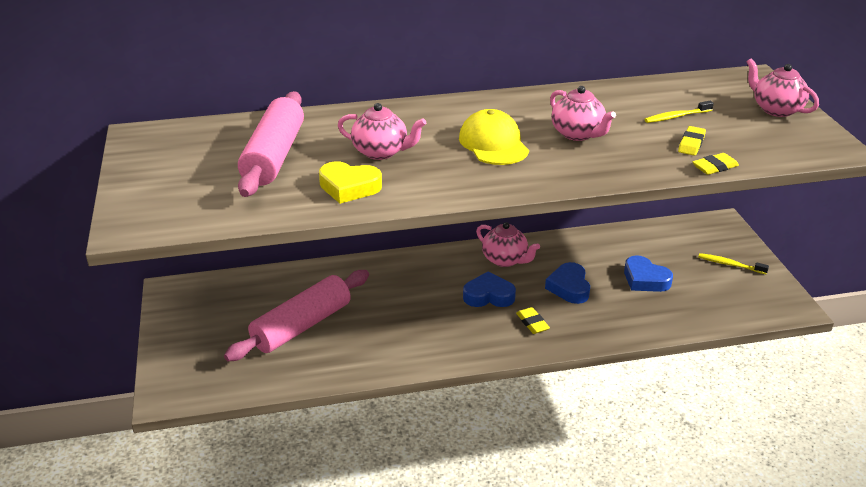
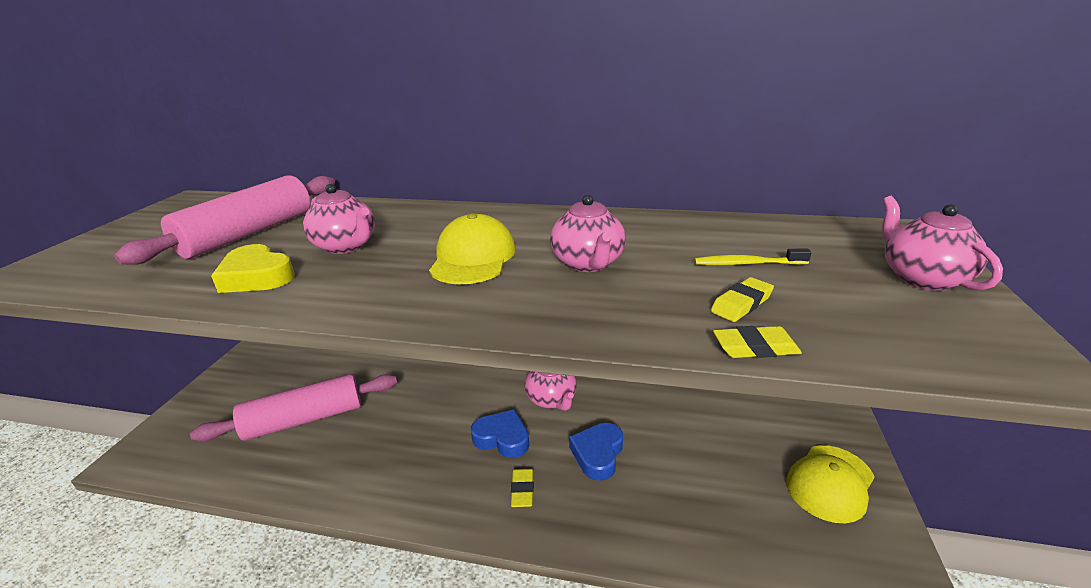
camera: 25 degrees right, 5 degrees down
(645, 279) = (698, 471): blue heart -> none
(730, 264) = (830, 483): yellow toothbrush -> yellow cap

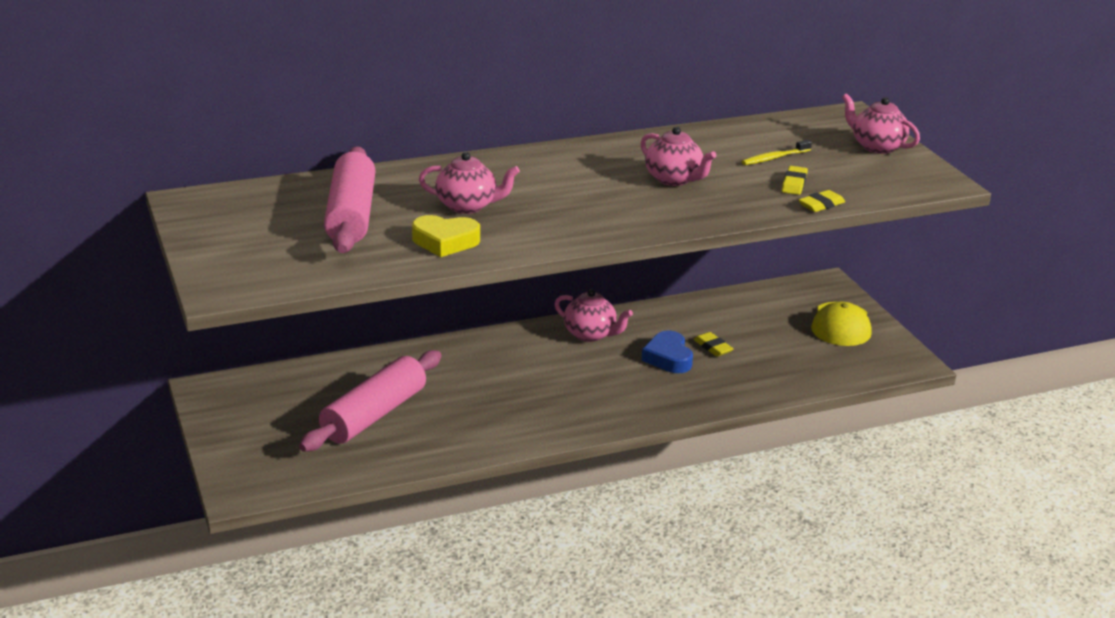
camera: 35 degrees left, 0 degrees up
(473, 257) = (586, 192): yellow cap -> none
(502, 438) = (580, 371): blue heart -> none
(522, 490) = (634, 395): yellow eraser -> yellow eraser (713, 347)

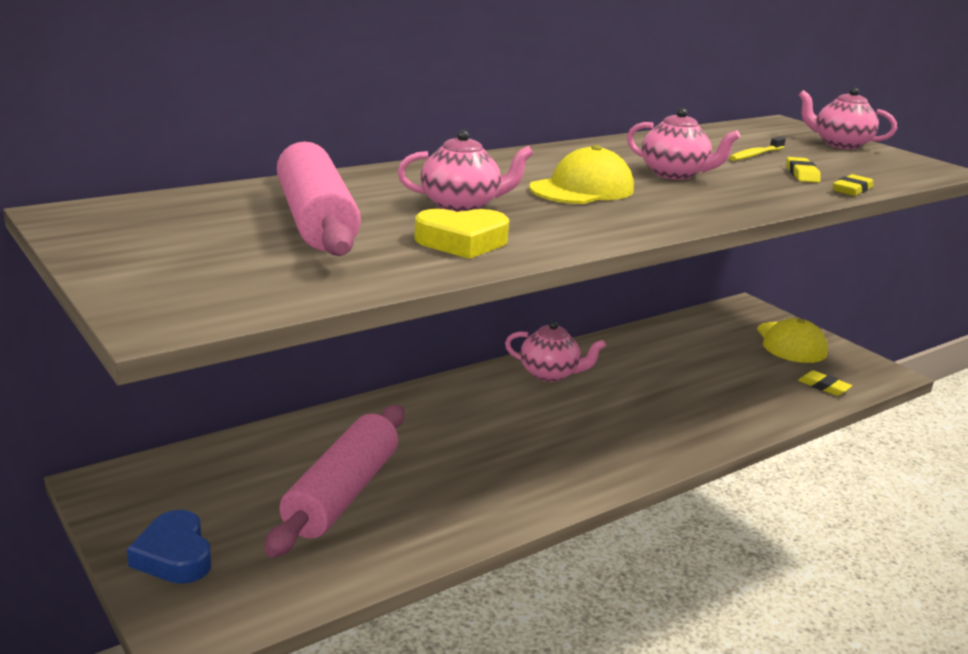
camera: 15 degrees left, 5 degrees down
(578, 193) = (582, 189): none -> yellow cap
(668, 358) = (647, 391): blue heart -> blue heart (174, 555)
(713, 347) = (685, 376): yellow eraser -> yellow eraser (823, 386)

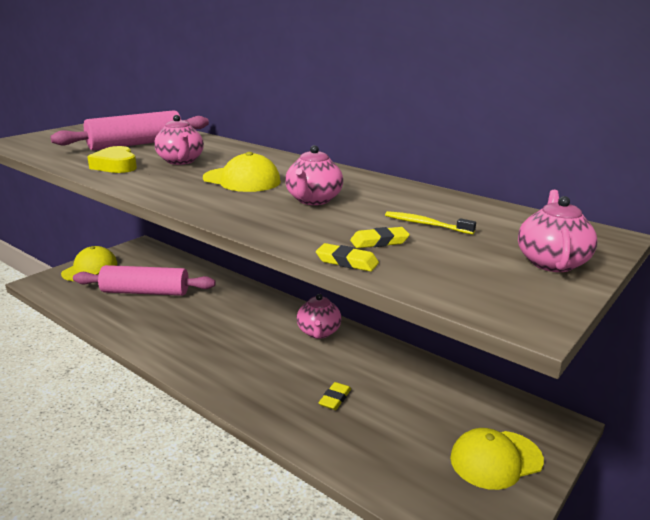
camera: 75 degrees right, 0 degrees up
(174, 555) = (90, 268): blue heart -> yellow cap
(823, 386) = (406, 484): yellow eraser -> yellow eraser (335, 399)

